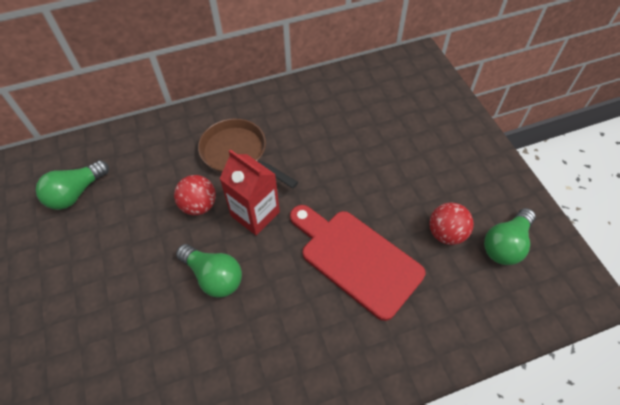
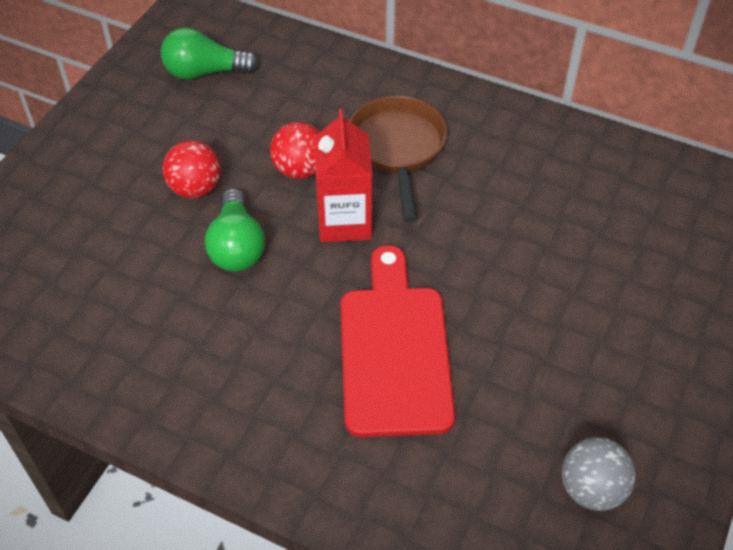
camera: 45 degrees right, 5 degrees down
(446, 233) = (531, 414): red ball -> red ball (195, 188)
(505, 244) = (591, 489): green light bulb -> grey ball

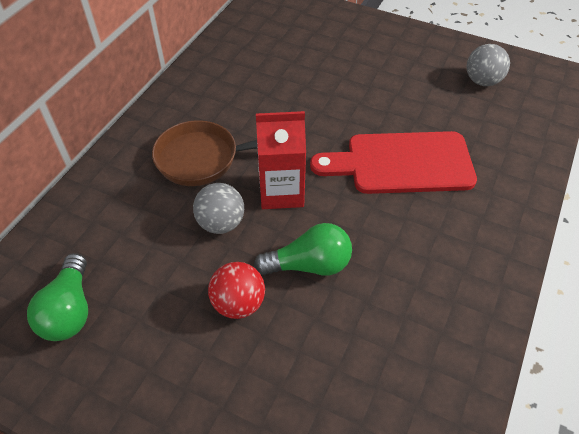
camera: 90 degrees left, 0 degrees up
(299, 170) = (221, 223): red ball -> grey ball

